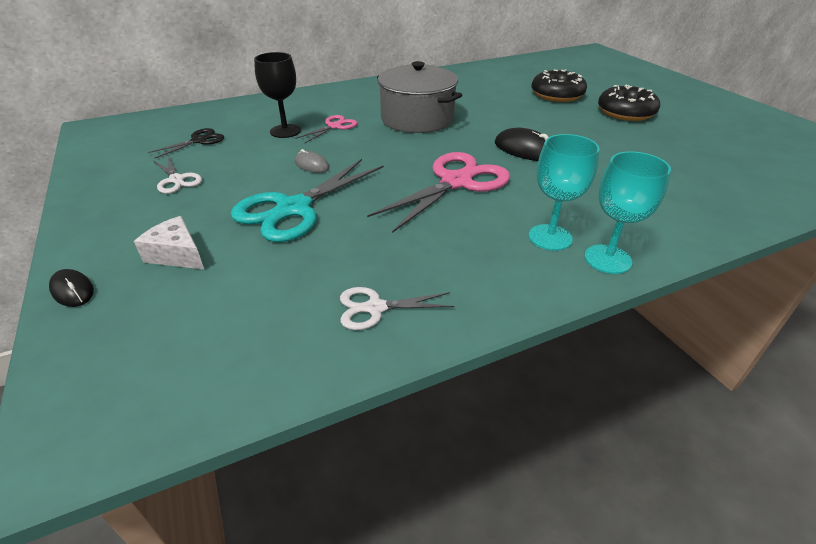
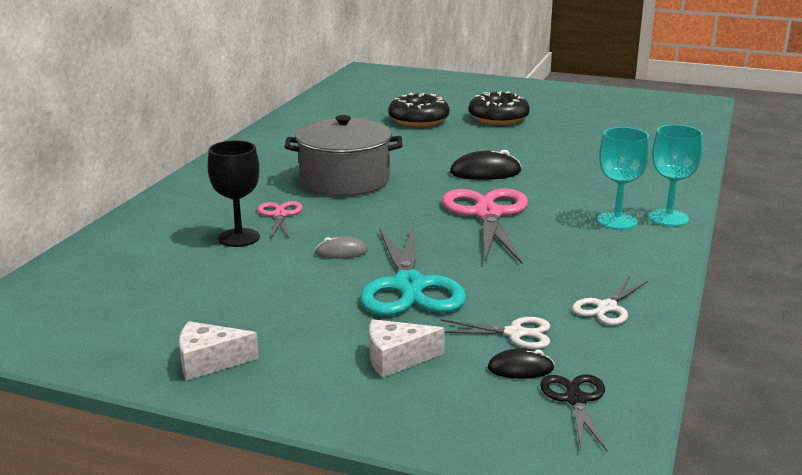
camera: 45 degrees left, 15 degrees down
(72, 290) = (375, 422): black mouse -> black mouse (520, 368)
(112, 197) = (209, 361): none -> white cheese
(177, 180) = (238, 319): white scissors -> white scissors (515, 333)
(199, 141) = (162, 283): black scissors -> black scissors (575, 399)

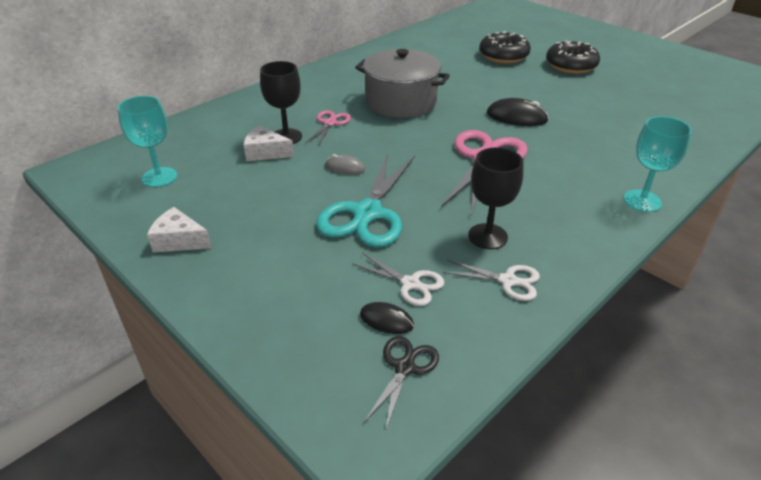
camera: 25 degrees right, 15 degrees up
(396, 358) = (302, 279): white cheese -> white cheese (265, 153)
(553, 277) = (487, 236): none -> black goblet
(606, 308) = (508, 281): white scissors -> white scissors turned 135 degrees counterclockwise
(617, 221) = (591, 192): turquoise goblet -> turquoise goblet (159, 177)

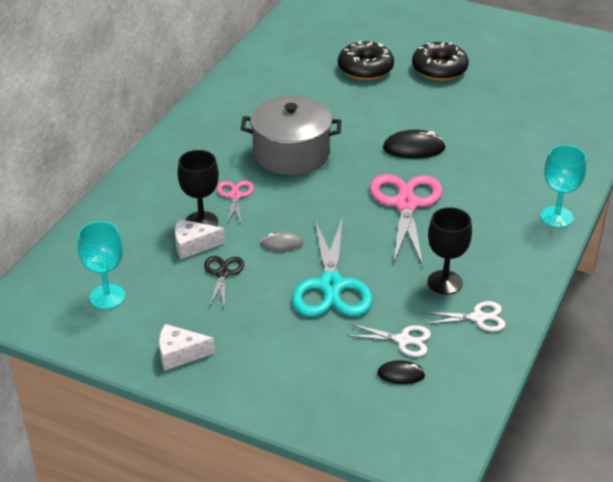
camera: 20 degrees left, 0 degrees up
(404, 367) = (434, 405): black scissors -> black scissors (222, 273)

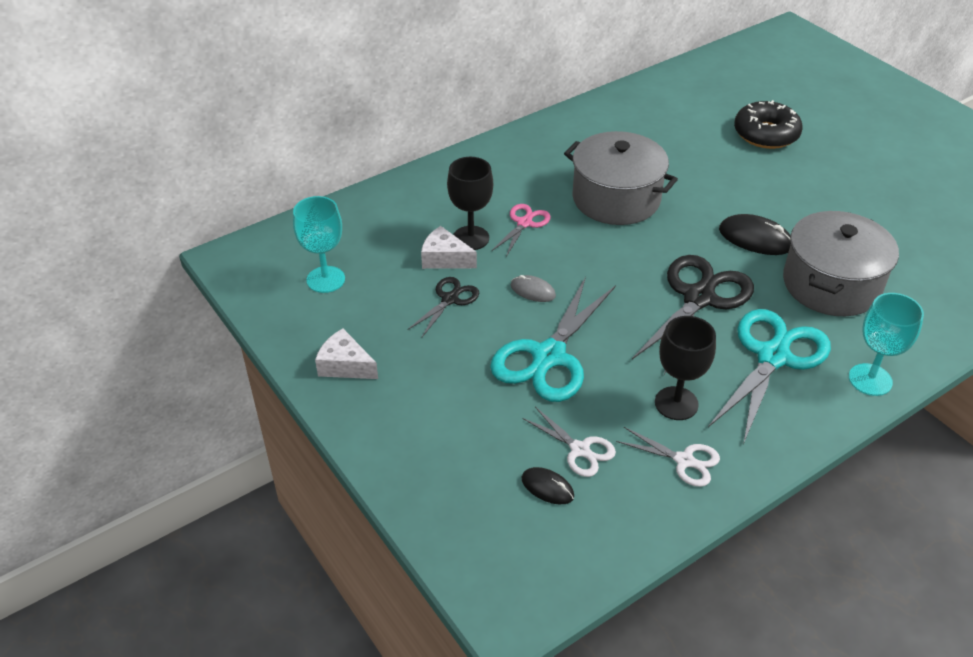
camera: 30 degrees right, 5 degrees up
(406, 204) = (699, 298): pink scissors -> black scissors
(439, 69) = (852, 160): black donut -> none
(485, 226) = (773, 356): none -> turquoise scissors
(487, 162) = (831, 284): none -> grey pot

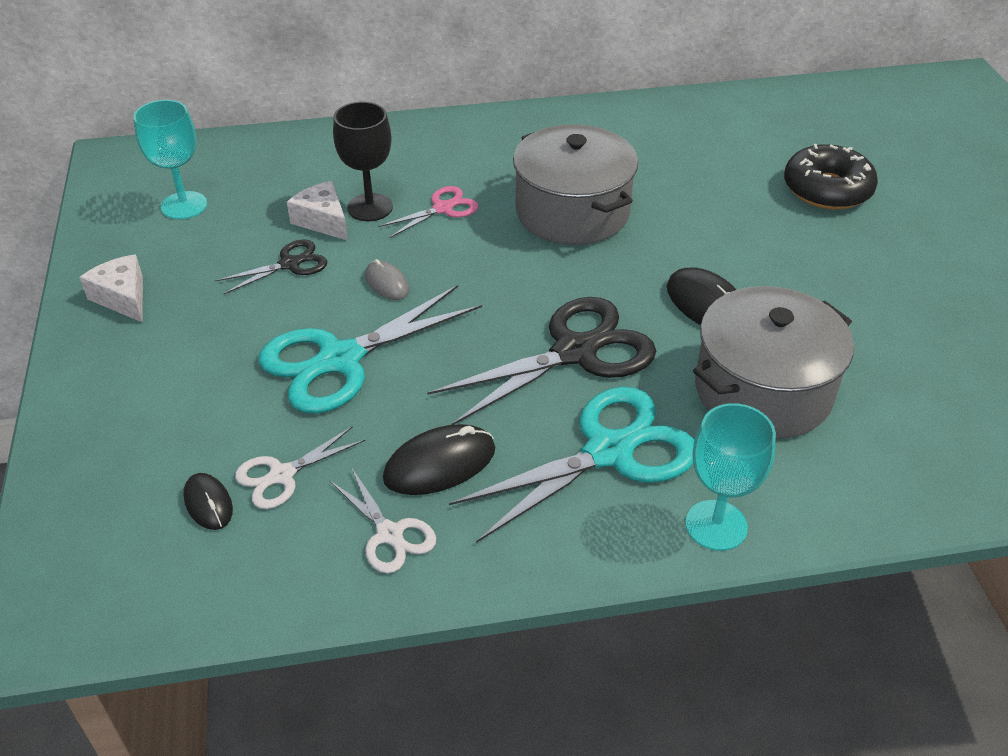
camera: 25 degrees right, 0 degrees up
(580, 450) = (282, 475): white scissors -> white scissors turned 75 degrees clockwise
(676, 403) = (439, 464): black goblet -> black mouse

